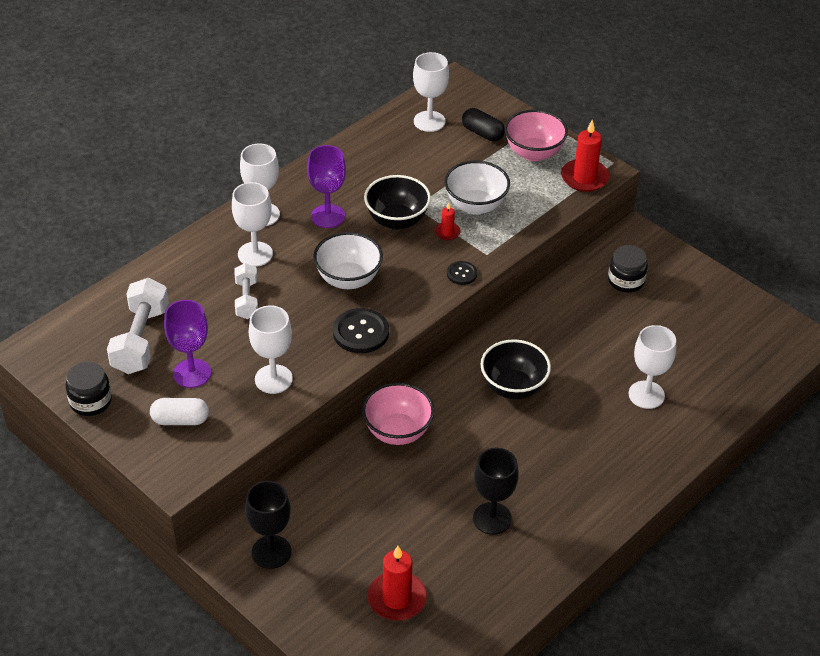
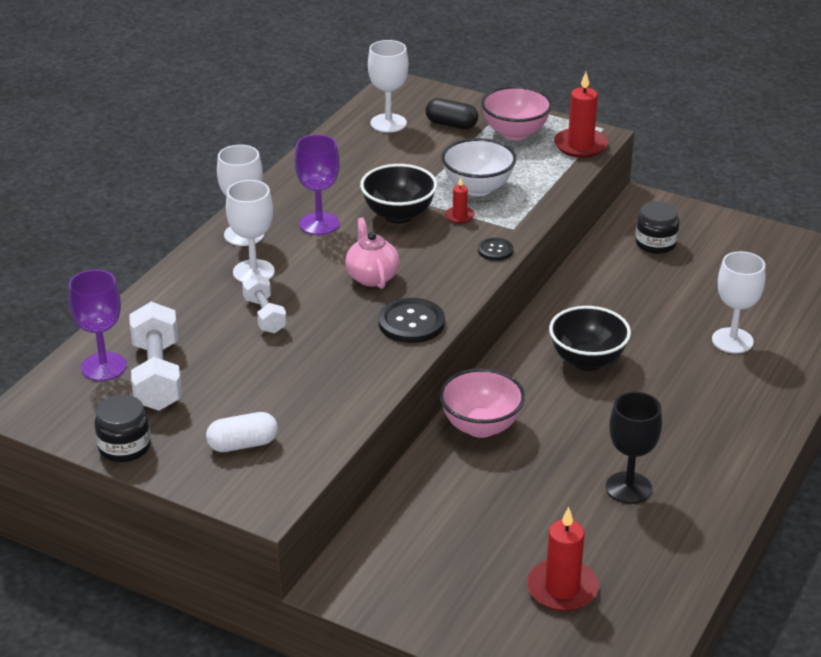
camera: 15 degrees left, 10 degrees down
(192, 373) = (234, 397): purple goblet -> purple goblet (104, 367)
(271, 552) = (393, 573): black goblet -> none
(273, 379) = (333, 384): white goblet -> none
(348, 279) = (372, 277): white bowl -> pink teapot

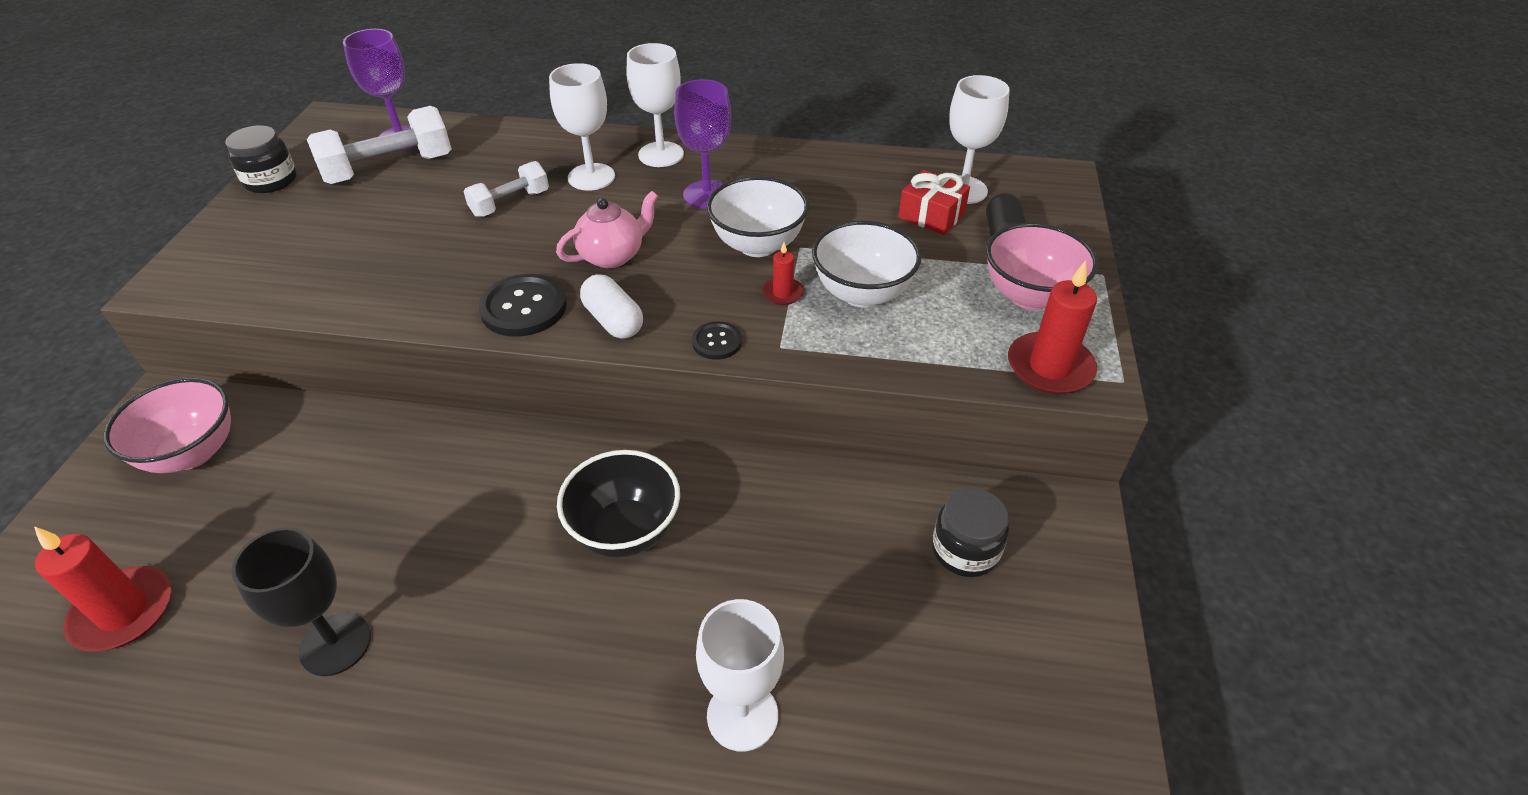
camera: 70 degrees right, 10 degrees up
(243, 444) = (272, 245): white capsule -> white capsule (613, 321)
(398, 215) = (757, 245): black bowl -> white bowl
(409, 142) = (931, 215): none -> red gift
(481, 426) = (454, 454): pink bowl -> pink bowl (192, 453)

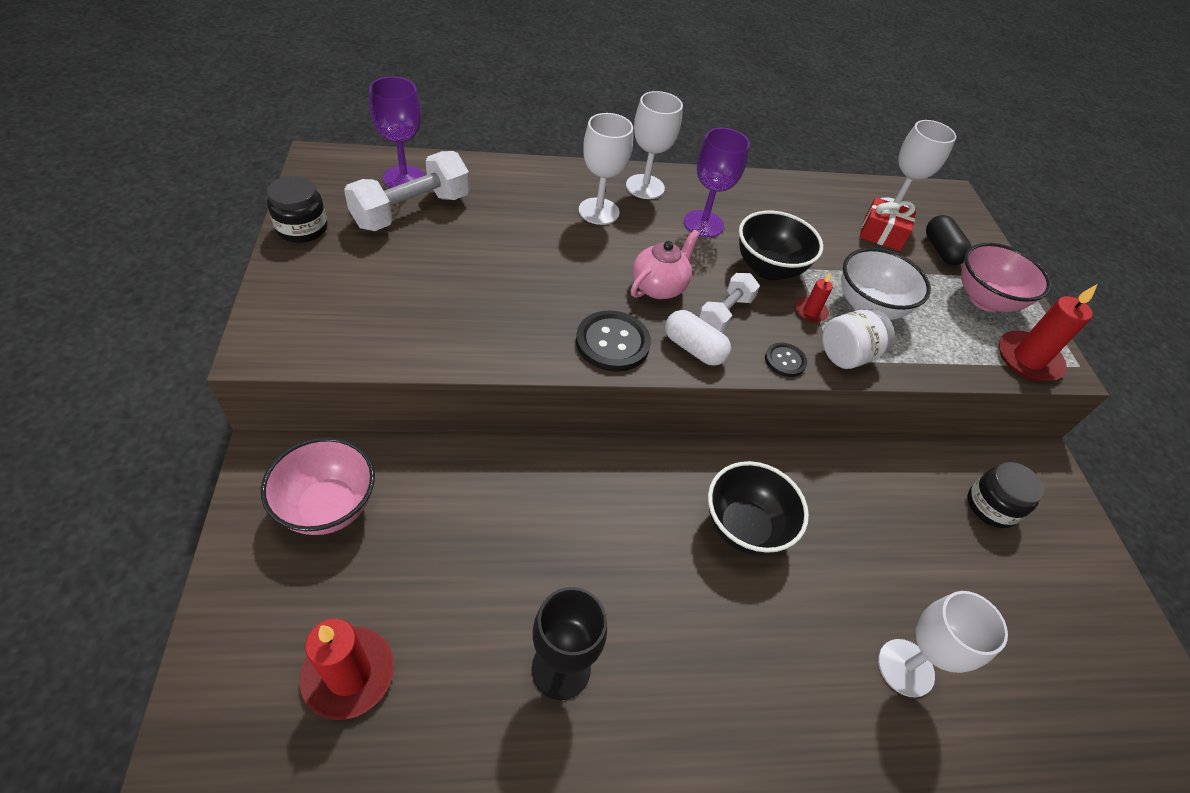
camera: 20 degrees left, 5 degrees up
(510, 203) = (543, 241): white dumbbell -> white dumbbell (725, 314)
(757, 245) = (768, 269): white bowl -> black bowl
(800, 343) = (847, 355): none -> white jar

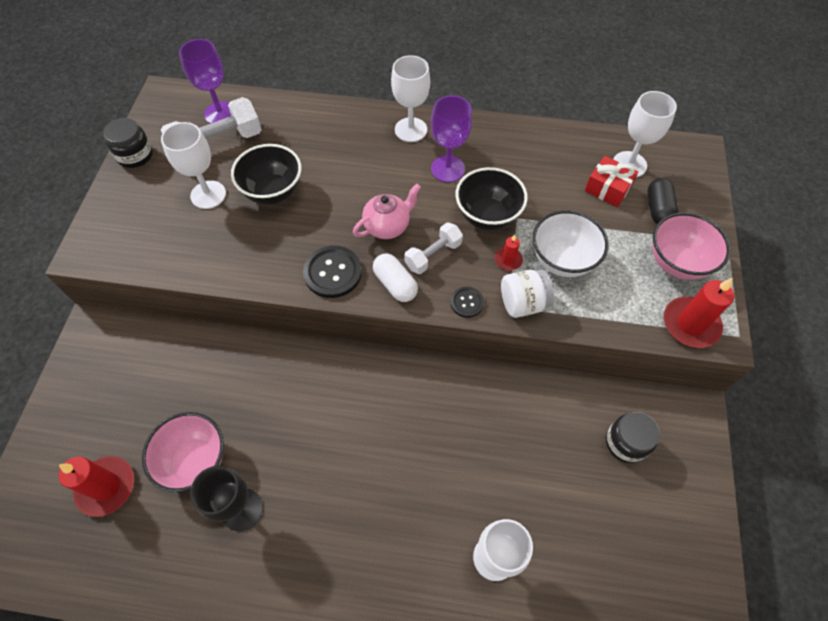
camera: 20 degrees right, 10 degrees up
(328, 507) = (121, 368): pink bowl -> pink bowl (195, 460)
(599, 211) = (363, 152): white goblet -> white goblet (208, 195)
(744, 527) = (410, 428): black bowl -> black bowl (273, 192)

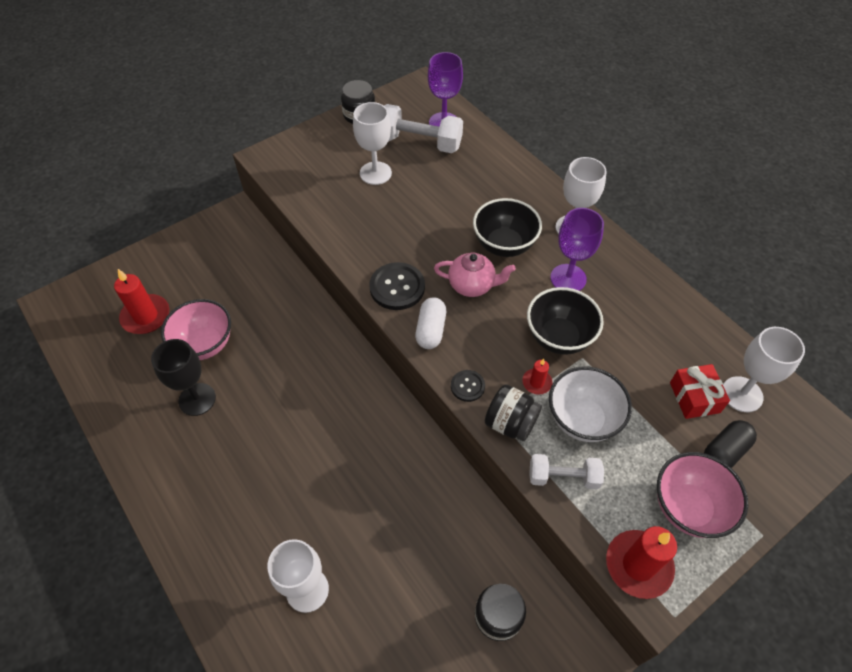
camera: 45 degrees right, 5 degrees down
(273, 192) = (419, 201): black bowl -> black bowl (504, 245)
(433, 255) = (482, 332): white dumbbell -> white dumbbell (563, 477)
(523, 303) = (510, 423): white jar -> black jar

